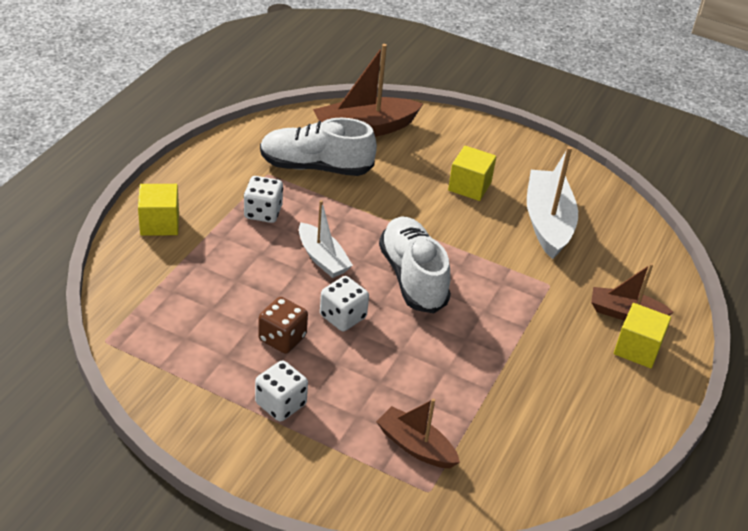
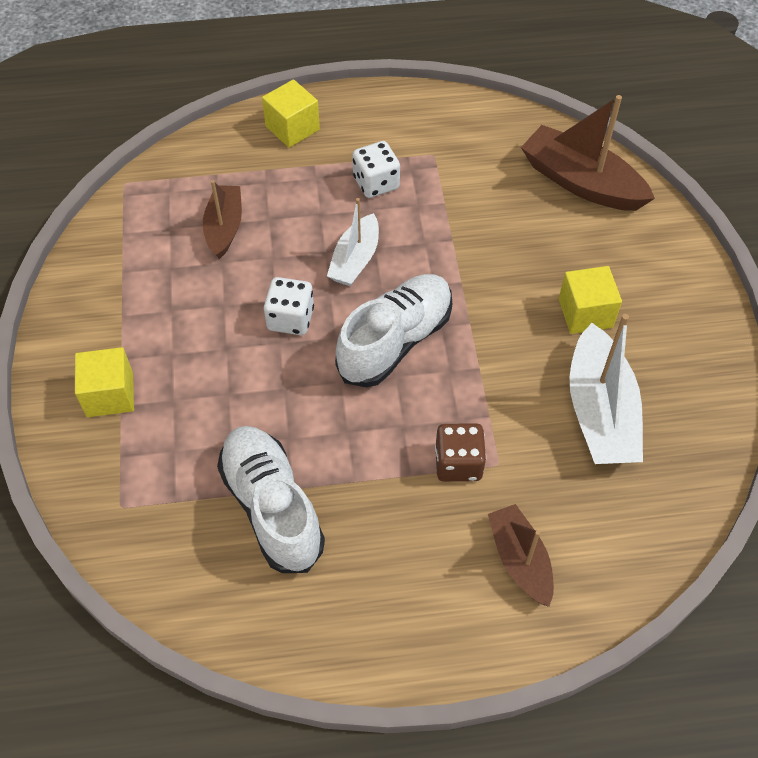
camera: 60 degrees right, 15 degrees up
(280, 404) = (144, 337): white dice -> none
(282, 338) = (224, 292): brown dice -> brown dice (458, 463)
(315, 167) = (480, 181): white shoe -> white shoe (272, 507)
(415, 446) = (168, 466): brown boat -> brown boat (224, 227)
(547, 222) = (600, 412): white boat -> white boat turned 120 degrees clockwise
(637, 349) = (471, 599): yellow cube -> yellow cube (110, 394)

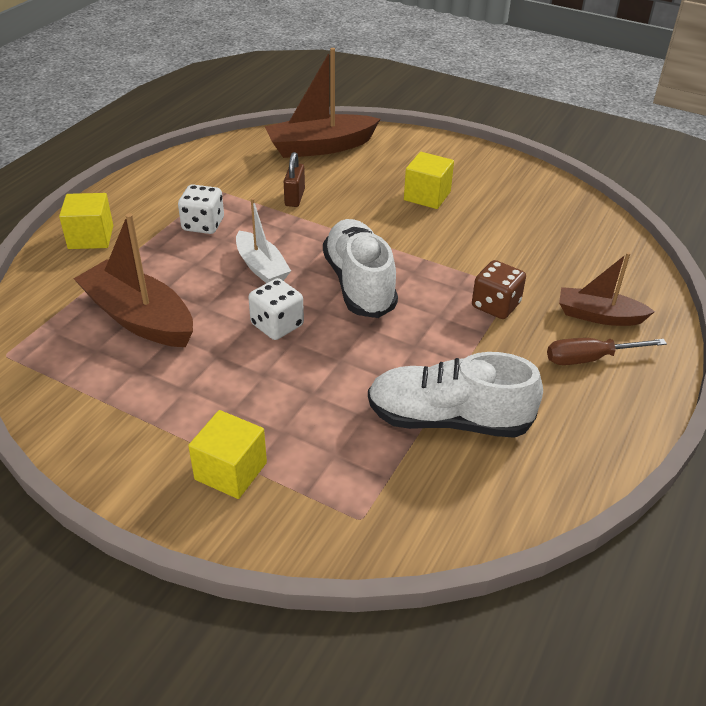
camera: 55 degrees left, 15 degrees down
(224, 227) = (139, 318): brown boat -> brown boat, size x1.61
(445, 581) = (590, 359): none -> brown screwdriver
(478, 217) = (294, 198): none -> brown padlock
(600, 412) = (511, 228): white boat -> none

